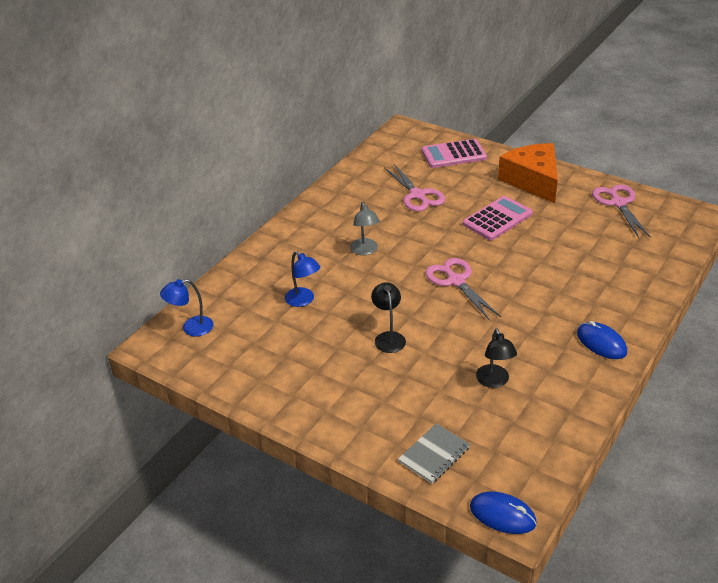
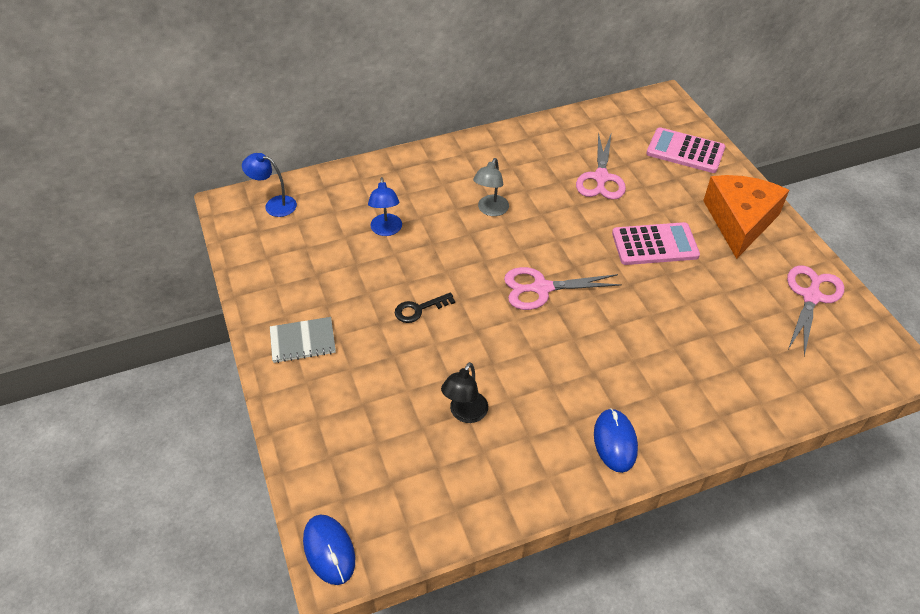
camera: 35 degrees right, 10 degrees up
(388, 337) = (419, 309): black lamp -> black key
(434, 454) = (335, 449): grey notebook -> grey notebook (303, 341)
(456, 281) = (541, 288): pink scissors -> pink scissors turned 105 degrees counterclockwise

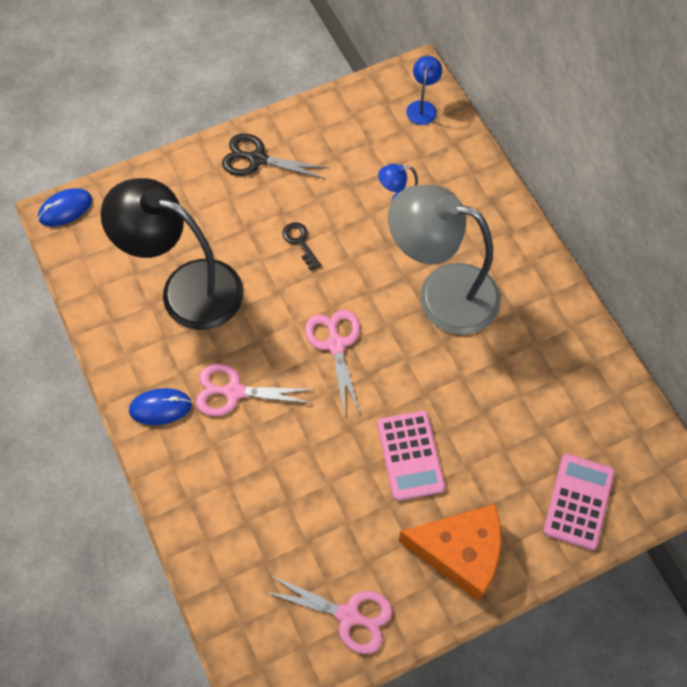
camera: 85 degrees right, 15 degrees up
(303, 341) = (257, 159): grey notebook -> black scissors
(465, 414) = (186, 288): black lamp -> black lamp, size x2.43
(490, 210) = (441, 293): grey lamp -> grey lamp, size x2.43
(601, 178) = (512, 403): pink scissors -> pink scissors (234, 391)

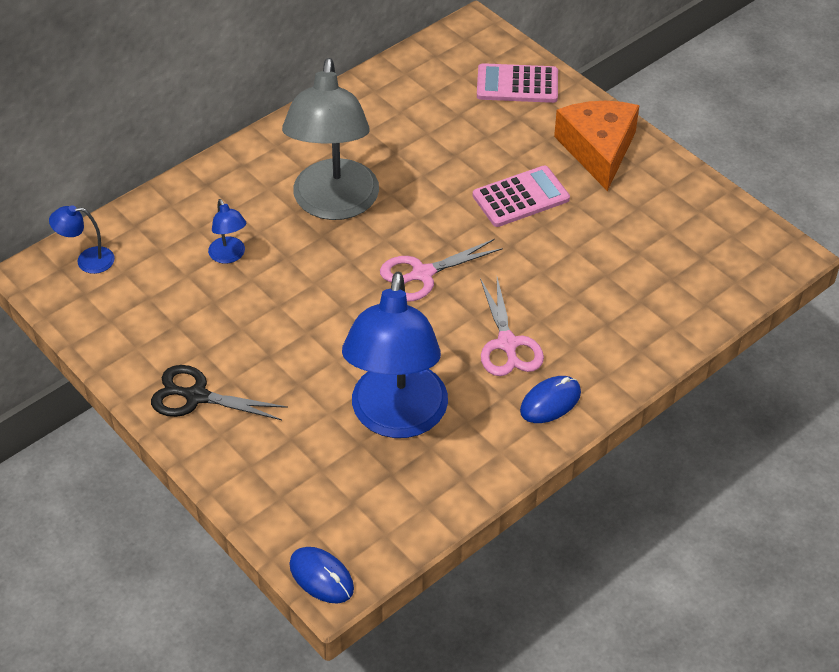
camera: 105 degrees left, 15 degrees down
(160, 407) = (550, 402): blue mouse -> blue mouse turned 75 degrees clockwise
(186, 288) = (397, 418): black lamp -> blue lamp
(257, 159) = (196, 396): black scissors -> black scissors turned 105 degrees clockwise
(300, 242) = (304, 330): black key -> none
(348, 615) = (690, 211): pink scissors -> none

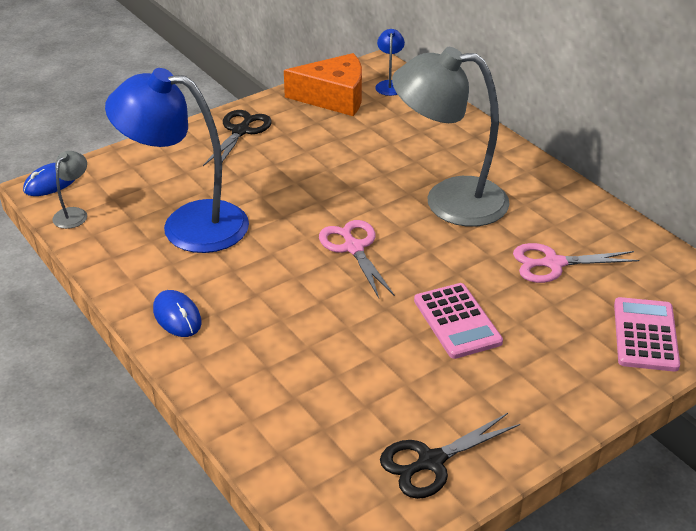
camera: 95 degrees right, 10 degrees down
(229, 256) = (388, 146): blue lamp -> none
(386, 535) = (74, 214): none -> grey lamp
(507, 344) = (255, 295): pink scissors -> pink scissors (553, 263)
(598, 150) = (537, 392): orange cheese -> orange cheese (334, 97)
(689, 211) = (431, 461): none -> black scissors

